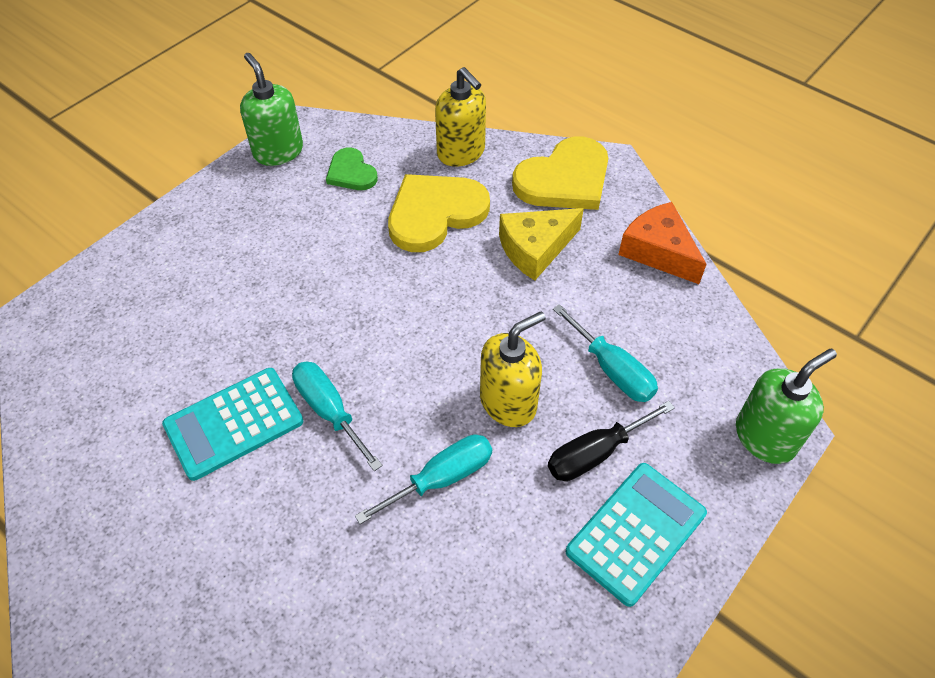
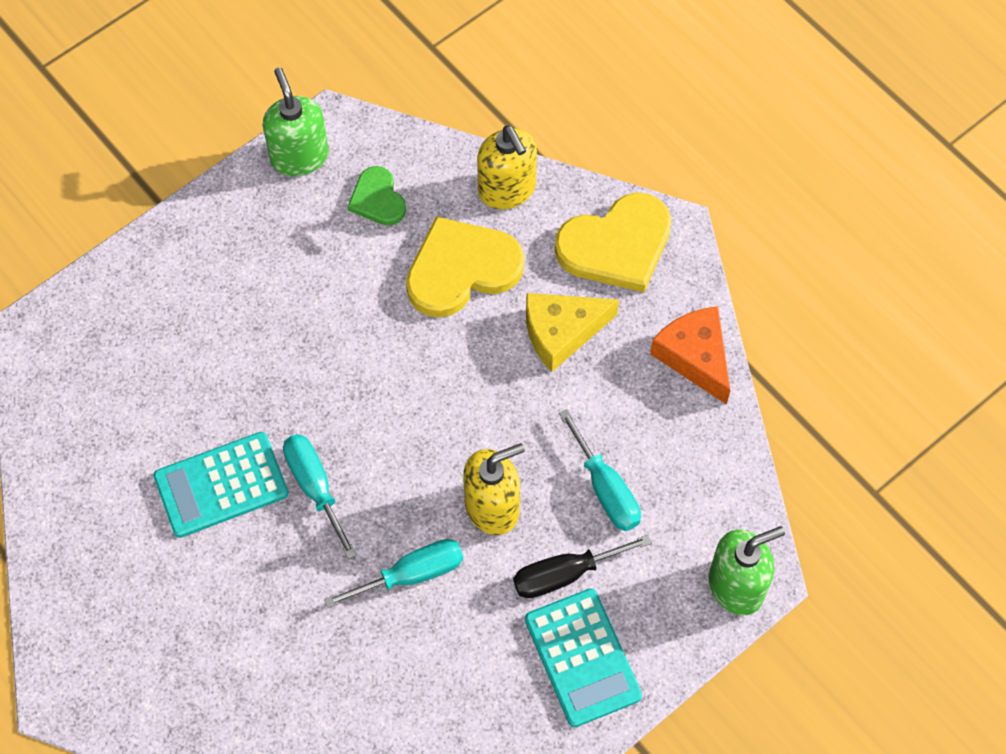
camera: 10 degrees right, 10 degrees up
(636, 533) = (582, 658): turquoise calculator -> turquoise calculator turned 105 degrees clockwise

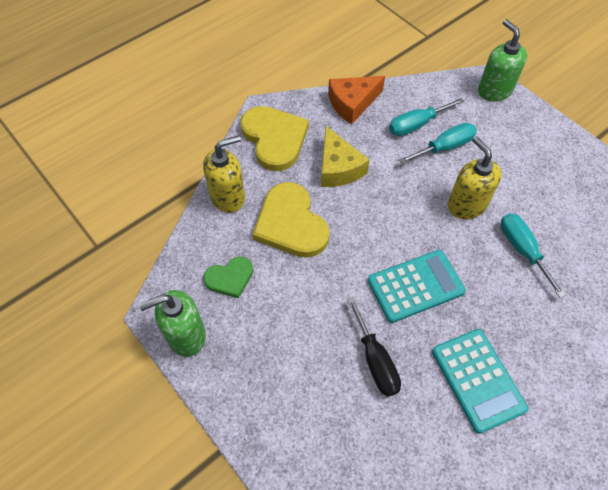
camera: 90 degrees left, 5 degrees down
(315, 487) = (469, 312): turquoise screwdriver -> turquoise screwdriver (416, 125)
(565, 574) = (504, 168): black screwdriver -> black screwdriver (375, 360)
(582, 658) = (555, 160): turquoise calculator -> turquoise calculator (415, 286)

